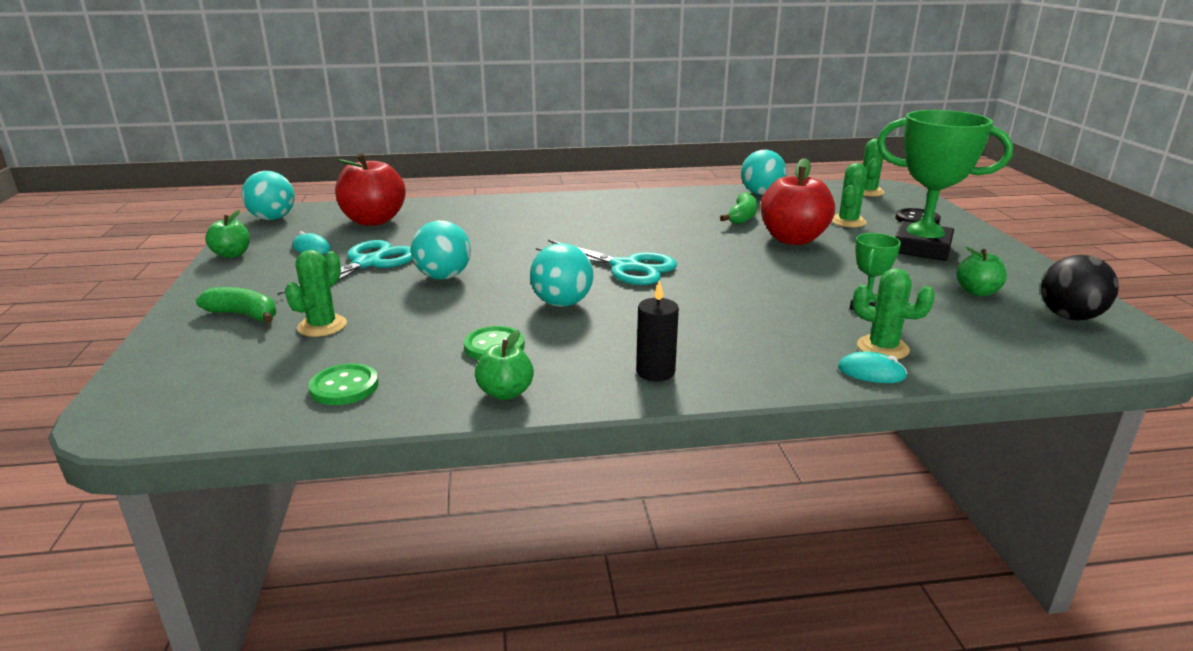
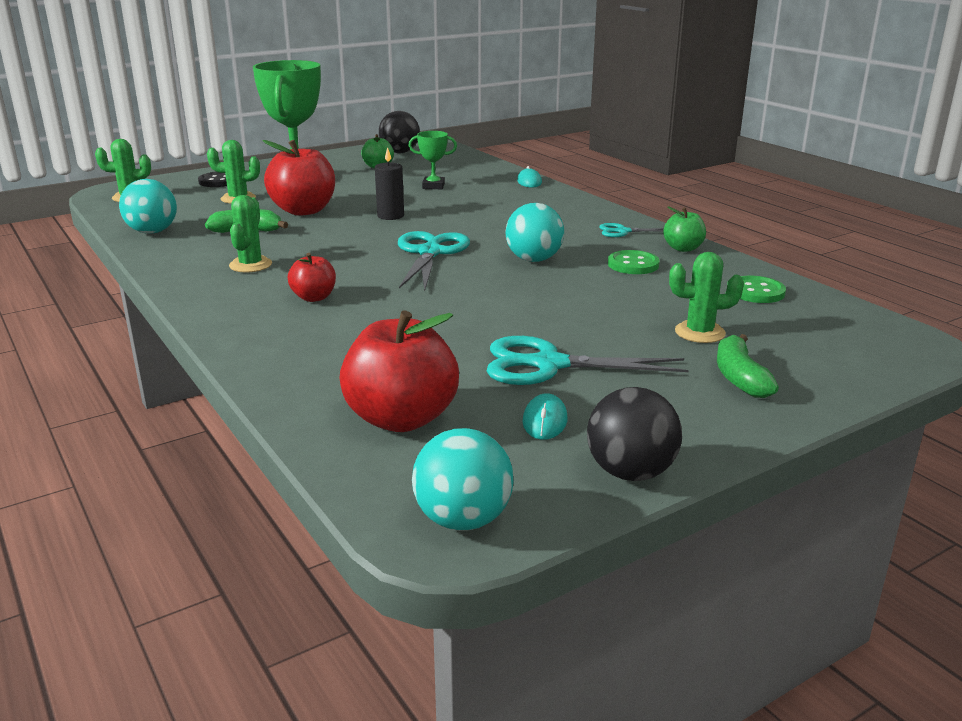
camera: 115 degrees left, 0 degrees up
(232, 254) = (630, 472): green apple -> black ball
(443, 277) = (536, 316): turquoise ball -> none
(569, 221) = (314, 297): none -> red apple
(600, 374) = (623, 231): none -> turquoise scissors
(655, 372) = (599, 220): black candle -> black candle (390, 216)
(882, 348) = (494, 181): green cactus -> green cactus (250, 265)

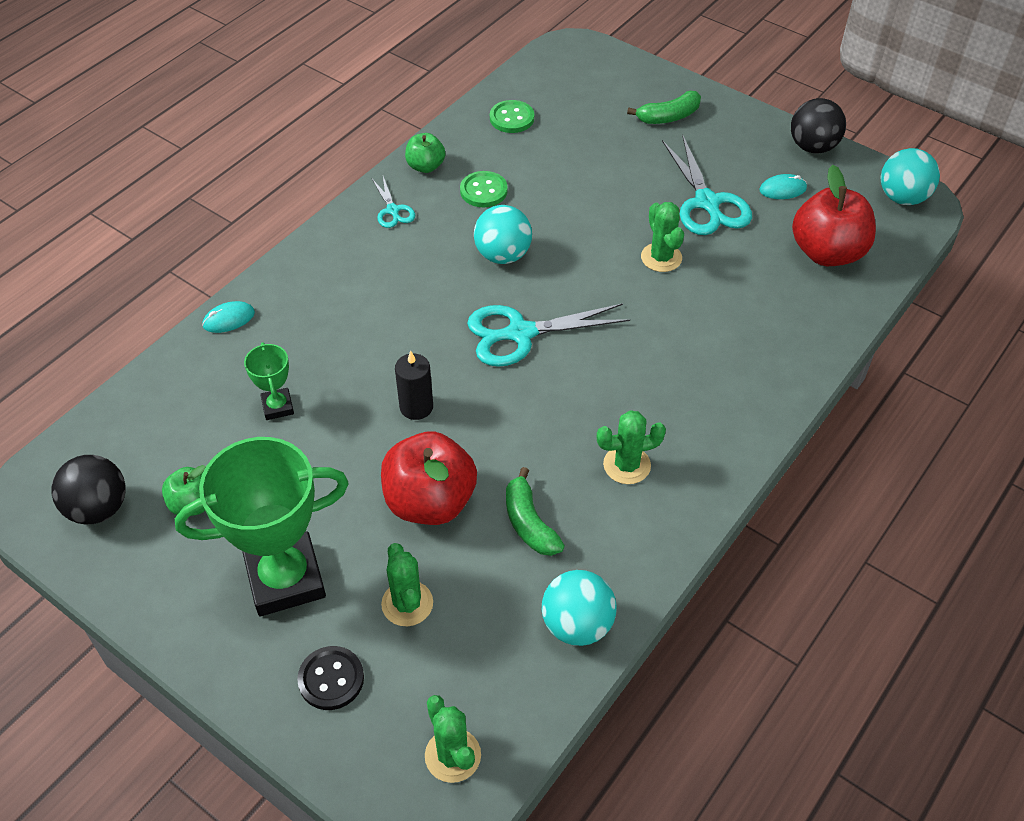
camera: 110 degrees left, 25 degrees up
(314, 297) = (675, 377): red apple -> none
(700, 332) = (608, 139): green cactus -> green cactus (661, 257)

